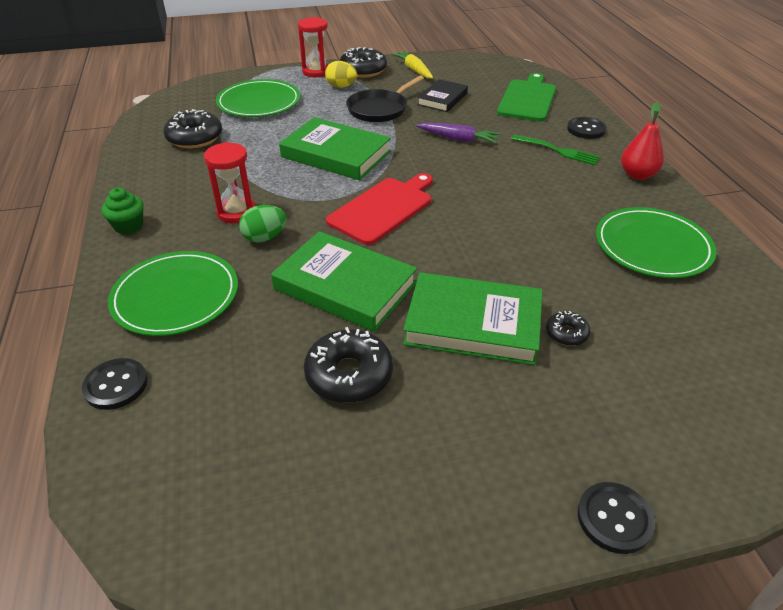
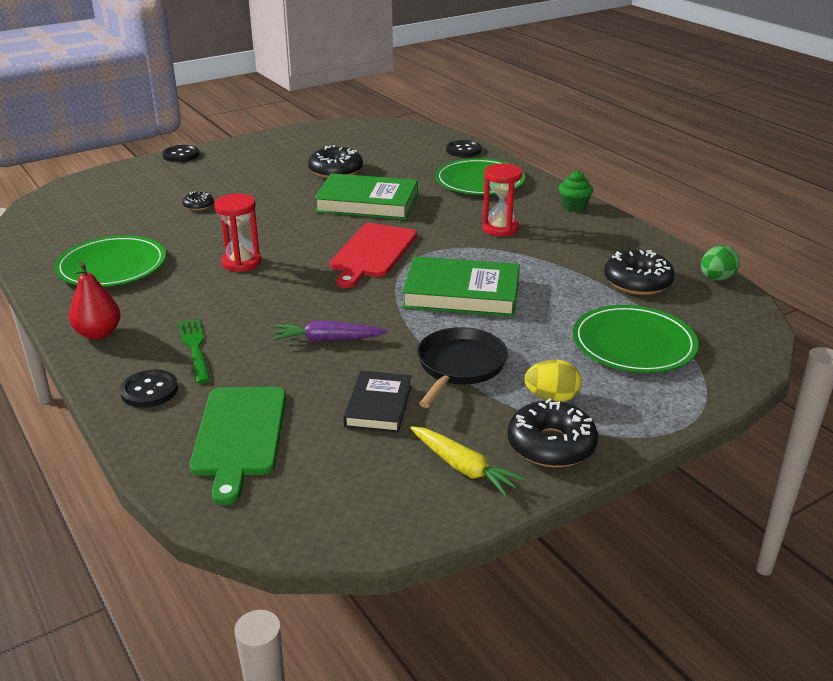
camera: 160 degrees right, 10 degrees down
(265, 237) = (456, 217): green egg -> green egg (716, 278)
(316, 72) = (624, 423): red hourglass -> red hourglass (241, 262)
(473, 323) = (265, 200): green book -> none
(557, 150) = (195, 348): green fork -> green fork turned 60 degrees clockwise

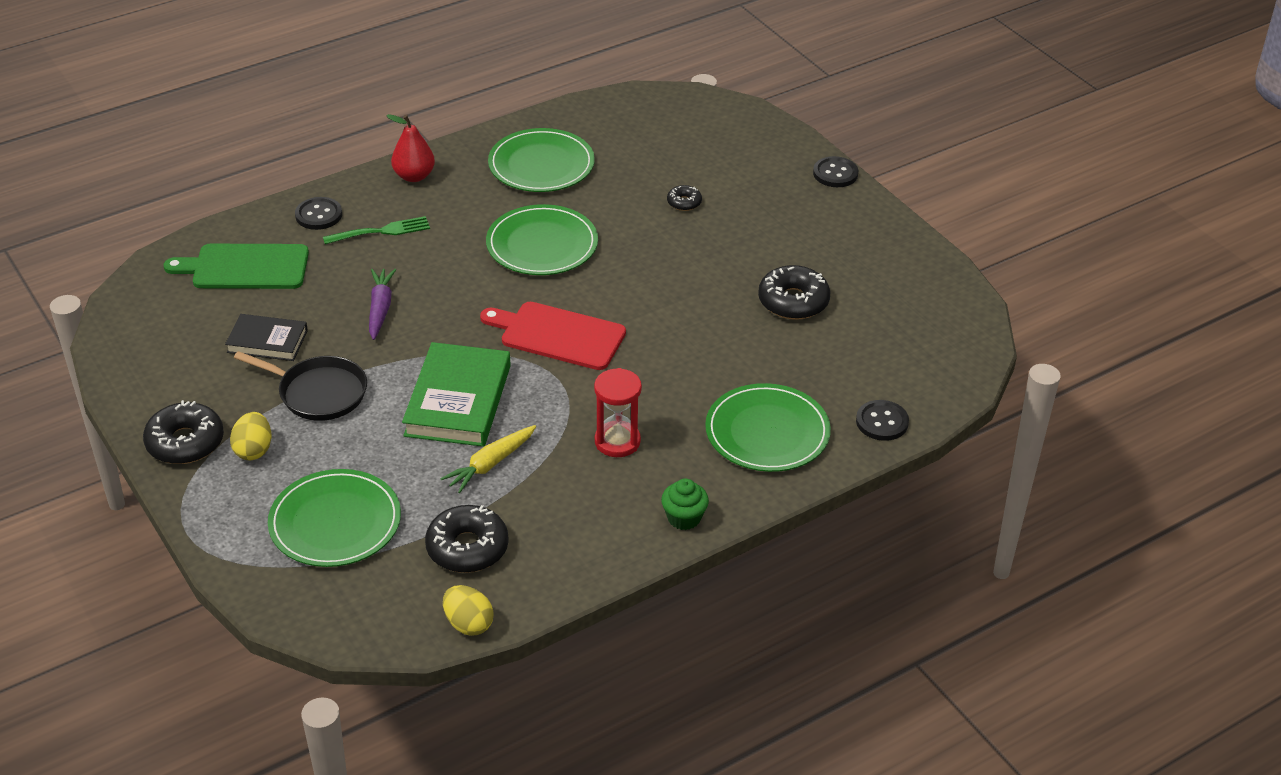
camera: 90 degrees right, 10 degrees up
(241, 262) = (542, 244): red hourglass -> green plate
(367, 203) = (694, 330): green book -> none
(463, 468) = (170, 388): yellow carrot -> yellow carrot (490, 464)
(716, 278) = (468, 624): green egg -> yellow egg

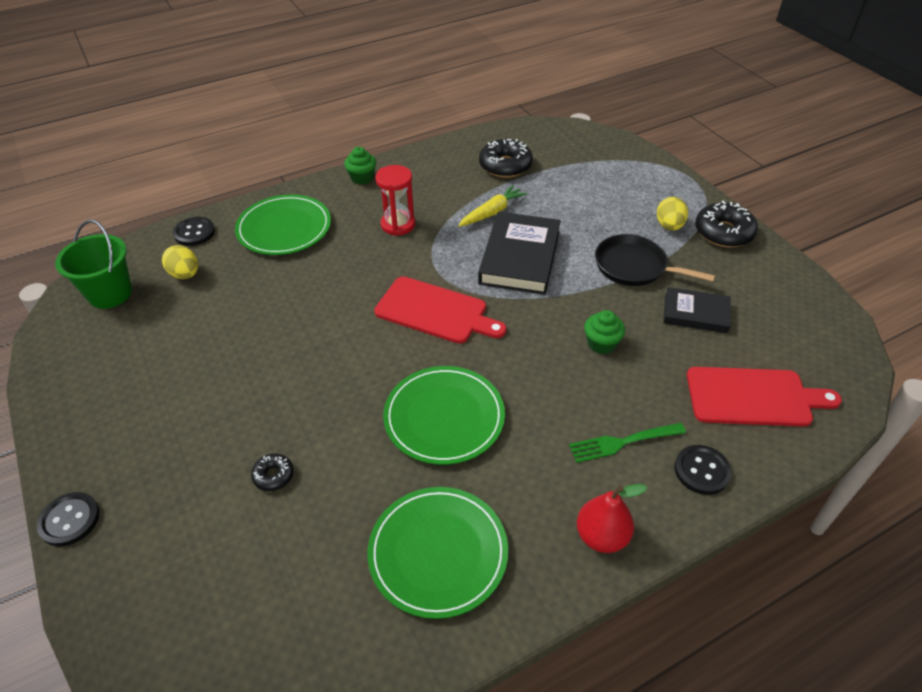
camera: 175 degrees left, 5 degrees up
(245, 267) = (753, 397): green cutting board -> red cutting board
(335, 522) = (595, 181): green plate -> none
(380, 308) = (601, 344): purple carrot -> green cupcake
(458, 400) = (519, 257): green book -> black book
(468, 624) = (502, 131): yellow egg -> yellow egg (185, 274)
(793, 301) = (210, 339): black donut -> none
(934, 344) = (110, 293): none -> green bucket

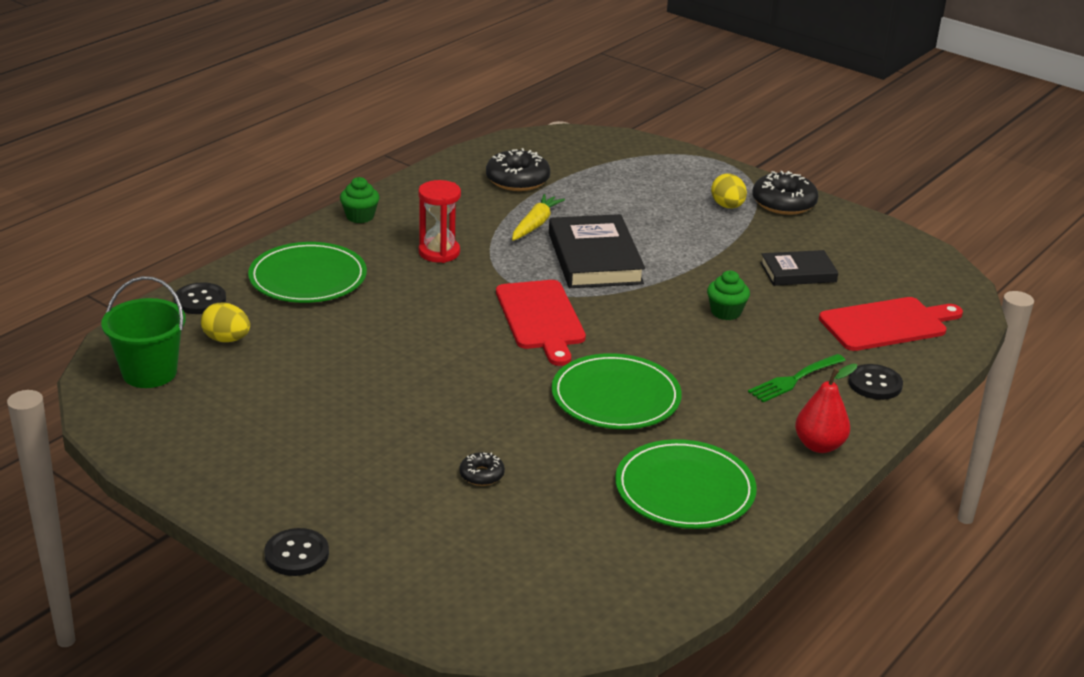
camera: 25 degrees left, 15 degrees down
(435, 311) = (541, 318): red cutting board -> red cutting board turned 75 degrees clockwise
(634, 266) = (715, 246): black pan -> none

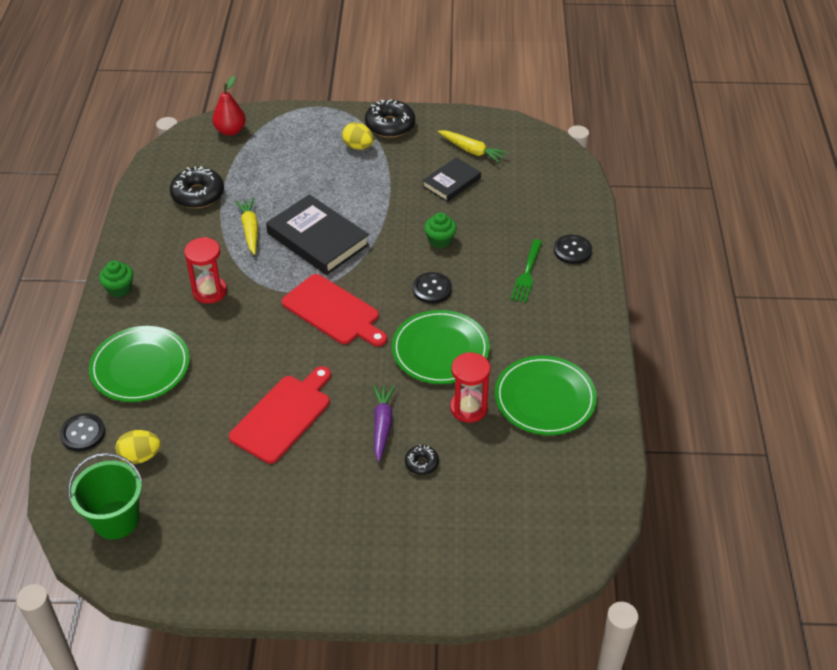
camera: 35 degrees left, 15 degrees up
(296, 554) = (373, 600): black button -> black button (432, 289)
(479, 426) = (382, 425): none -> purple carrot
(587, 456) = (468, 408): none -> red hourglass
(819, 445) = (585, 317): red pear -> red pear (230, 131)
(854, 256) = (471, 150): none -> yellow carrot
(887, 324) = (538, 198): red cutting board -> red cutting board (283, 416)

